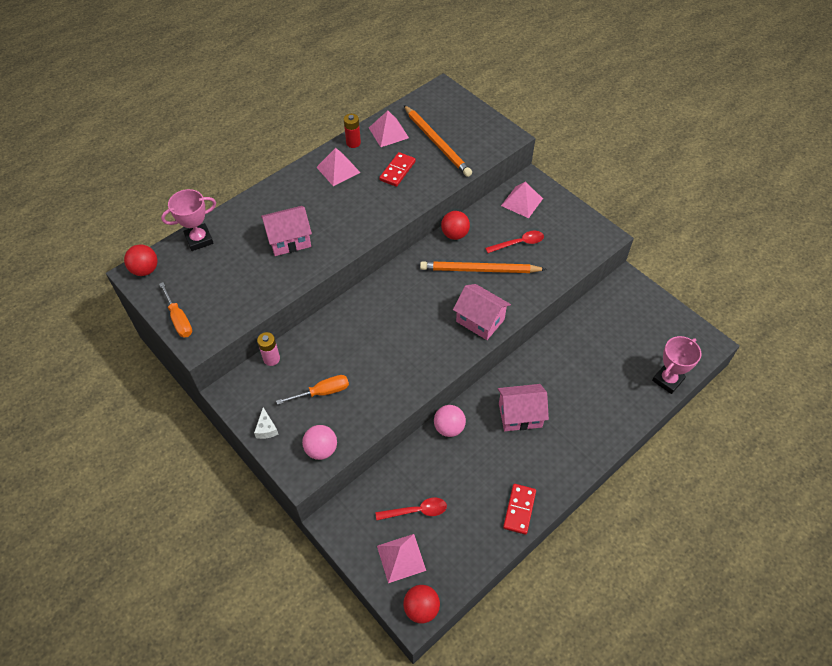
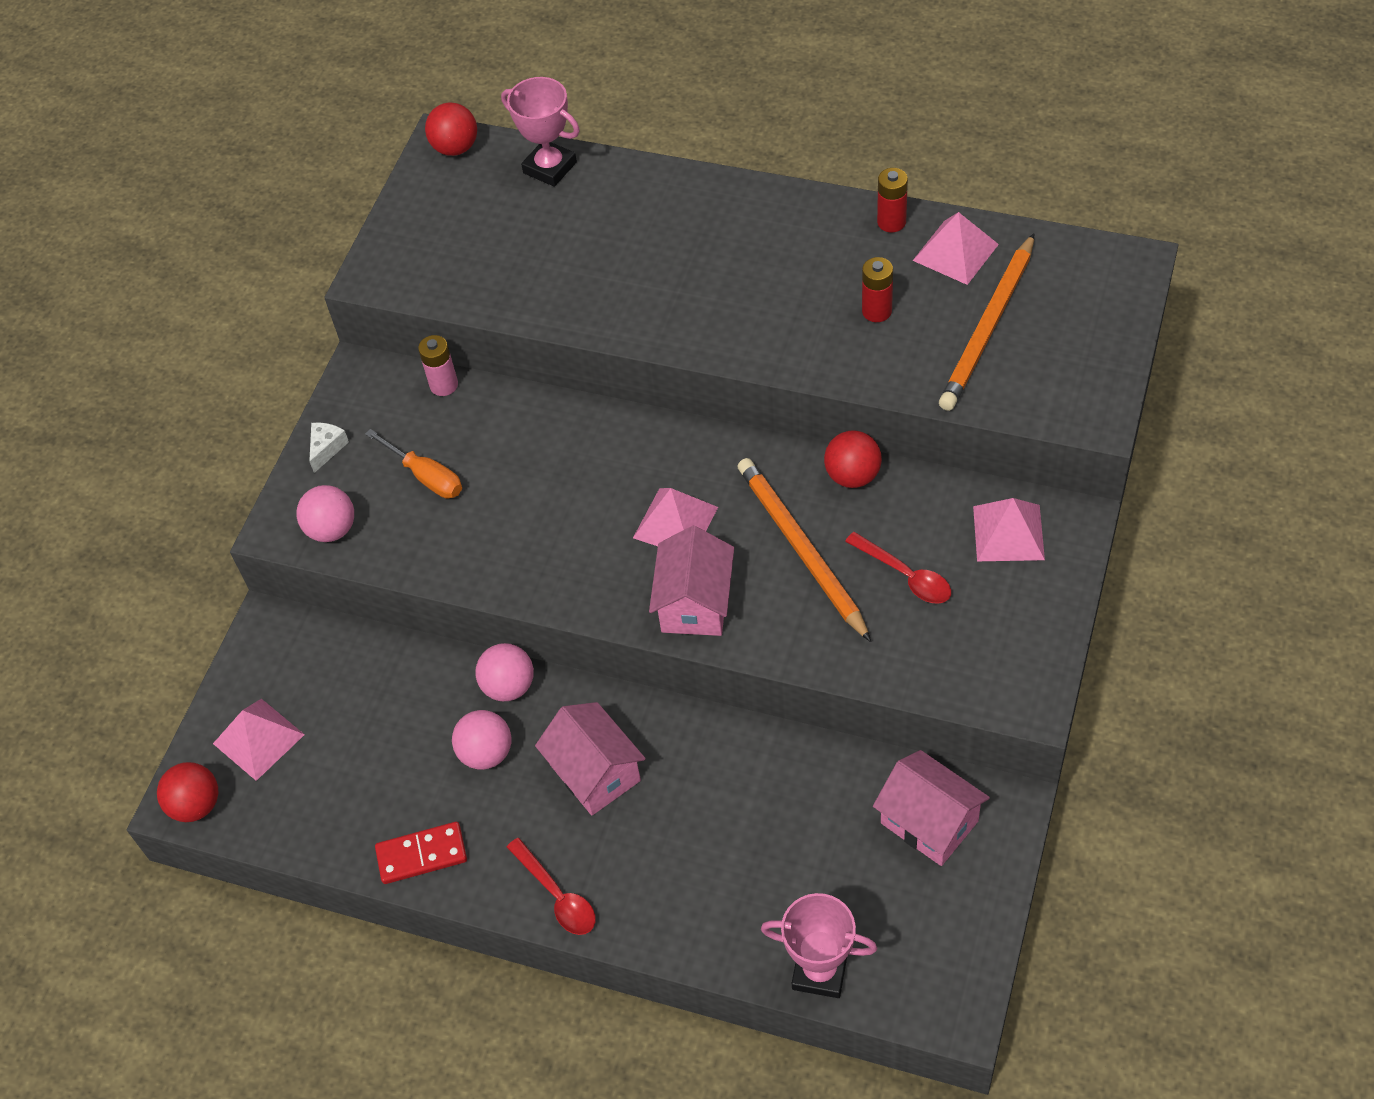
camera: 65 degrees right, 0 degrees up
(179, 320) = (397, 235): orange screwdriver -> none
(266, 429) = (327, 448): white cheese -> white cheese turned 150 degrees clockwise
(289, 240) = (625, 264): pink house -> pink house (929, 822)
(338, 169) = (815, 237): pink pyramid -> pink pyramid (675, 522)
(397, 171) = (876, 311): red domino -> red battery
(416, 511) = (342, 719): red spoon -> red spoon (557, 896)
(480, 455) = (486, 753): none -> pink ball

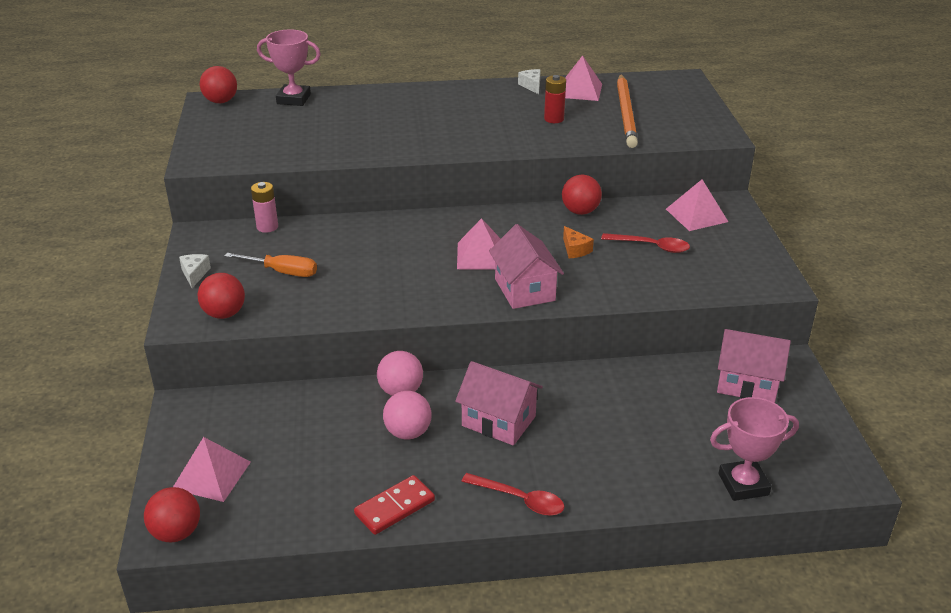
camera: 30 degrees left, 20 degrees down
(332, 529) = (224, 314): pink ball -> red ball
(801, 549) = (575, 250): orange pencil -> orange cheese
(891, 222) = (531, 86): red battery -> white cheese

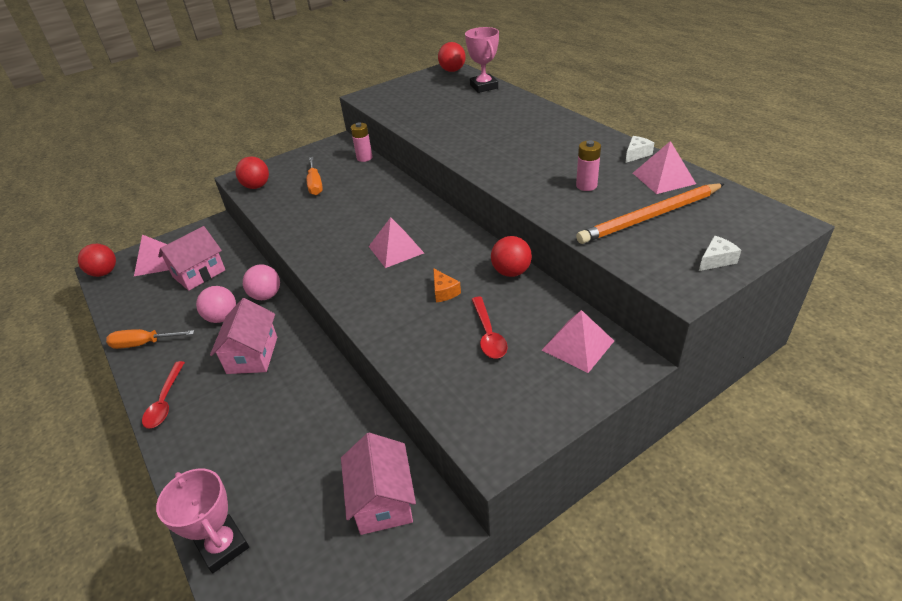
camera: 65 degrees right, 5 degrees up
(195, 274) = (293, 160): white cheese -> white cheese (716, 260)
(394, 507) = (143, 344): red domino -> orange screwdriver
(524, 290) = (362, 288): pink house -> pink house (199, 273)
(554, 119) = (586, 186): red battery -> pink battery
(575, 250) = (444, 292): orange cheese -> orange cheese turned 60 degrees counterclockwise

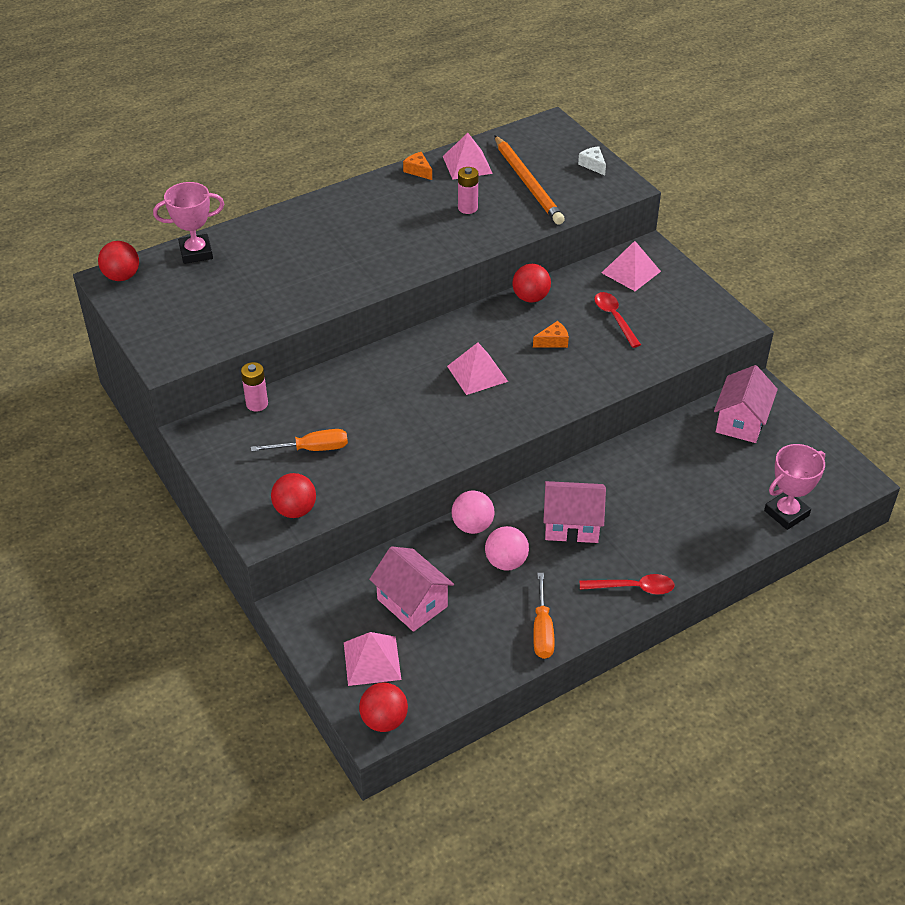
camera: 90 degrees left, 5 degrees up
(382, 500) = (741, 421): pink house -> pink house turned 60 degrees counterclockwise
(488, 334) = (614, 318): red spoon -> red spoon turned 105 degrees counterclockwise
(636, 154) = (418, 171): white cheese -> orange cheese

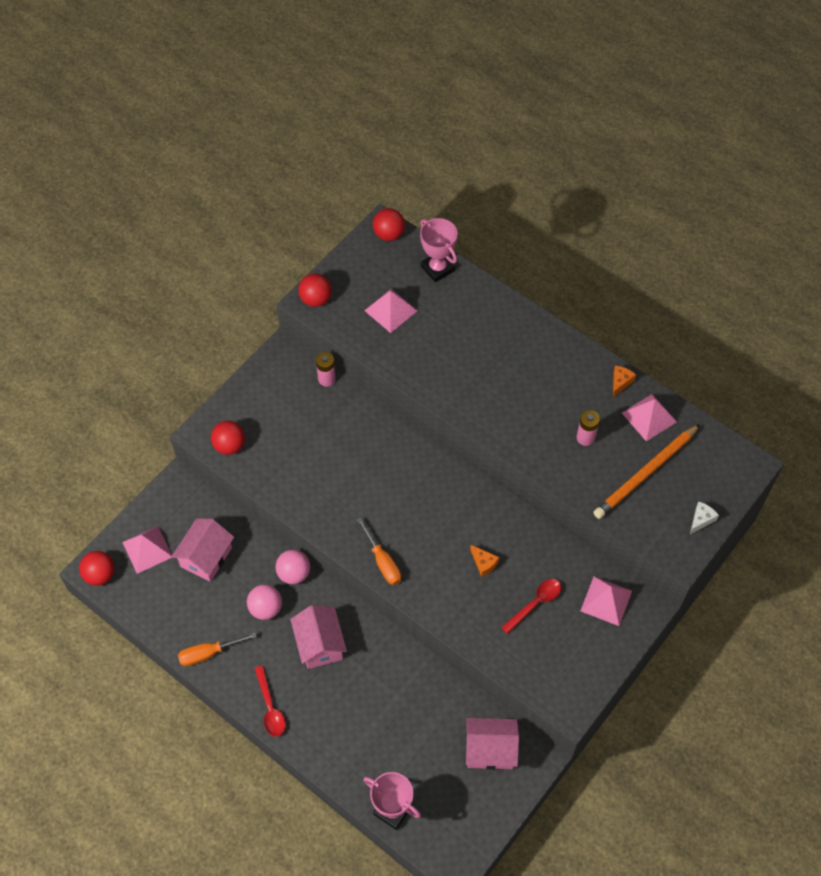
camera: 70 degrees right, 15 degrees up
(313, 449) = (294, 434): orange screwdriver -> orange screwdriver (383, 562)
(477, 373) = (420, 518): pink pyramid -> pink pyramid (390, 310)
(530, 298) = (533, 529): red ball -> red ball (316, 299)

